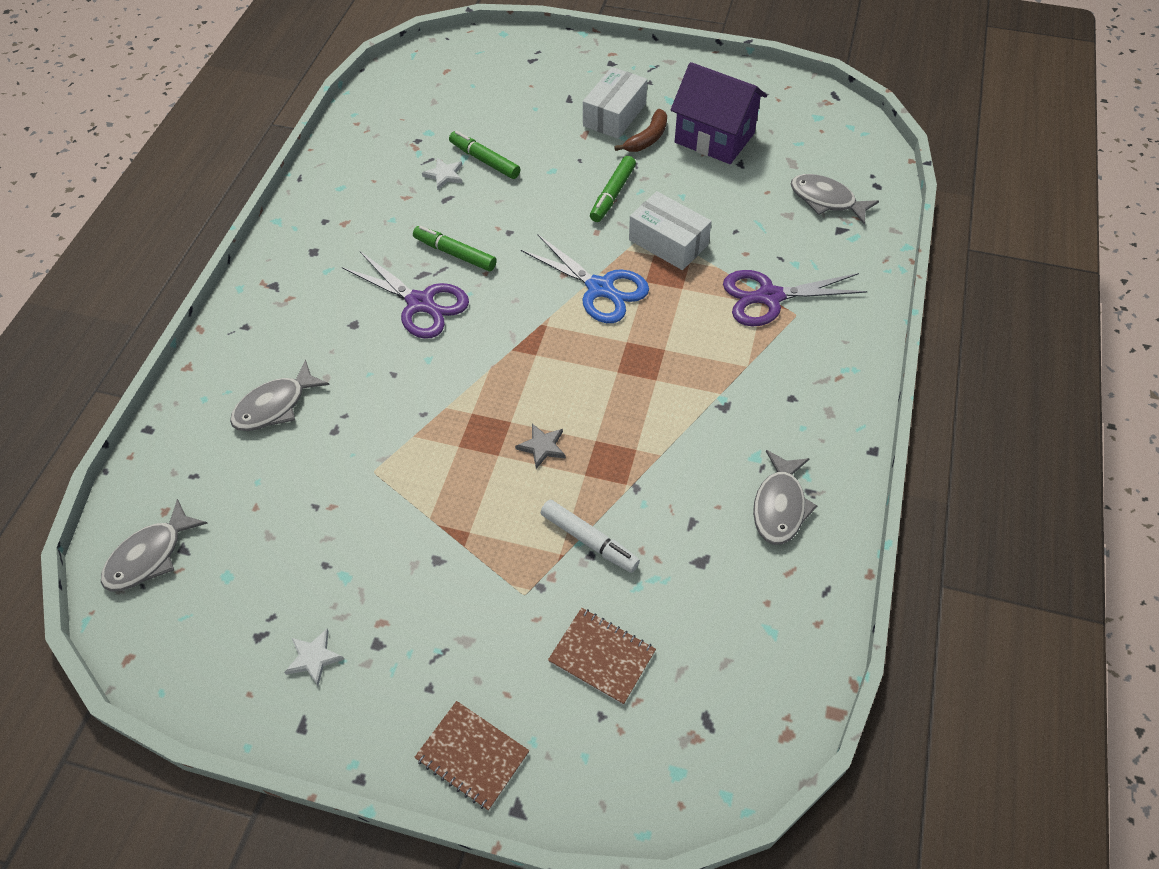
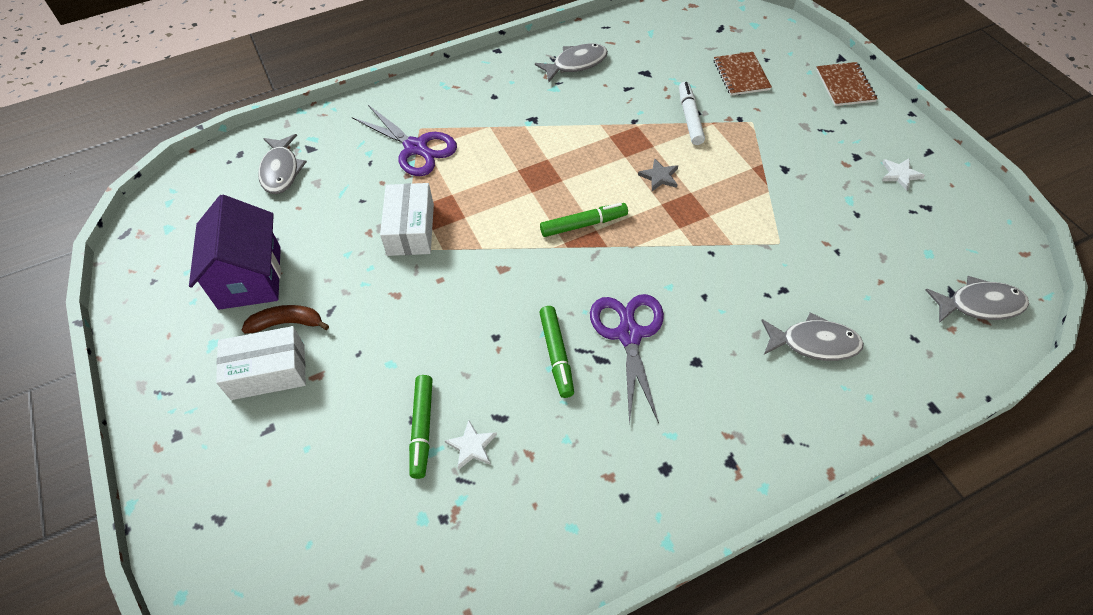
camera: 130 degrees left, 0 degrees up
(600, 288) = (498, 237): blue scissors -> none
(612, 194) = (385, 298): green marker -> green marker (583, 224)

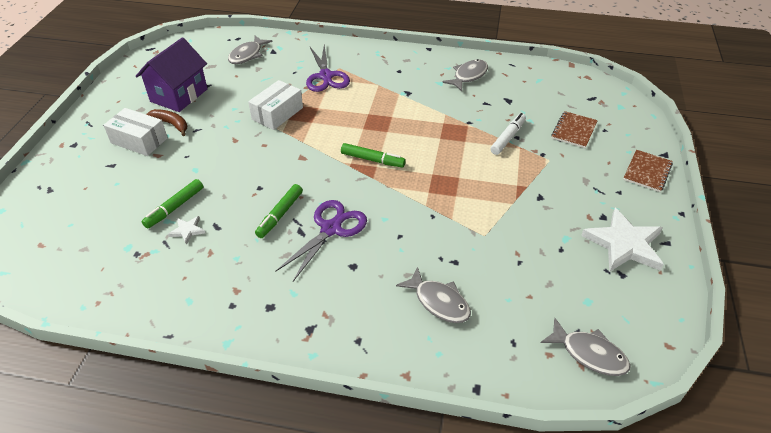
camera: 35 degrees right, 10 degrees down
(576, 64) = (468, 76): grey fish -> grey fish turned 60 degrees counterclockwise
(659, 176) = (449, 159): grey star -> none
(900, 175) = (624, 244): white star -> white star, size x2.20

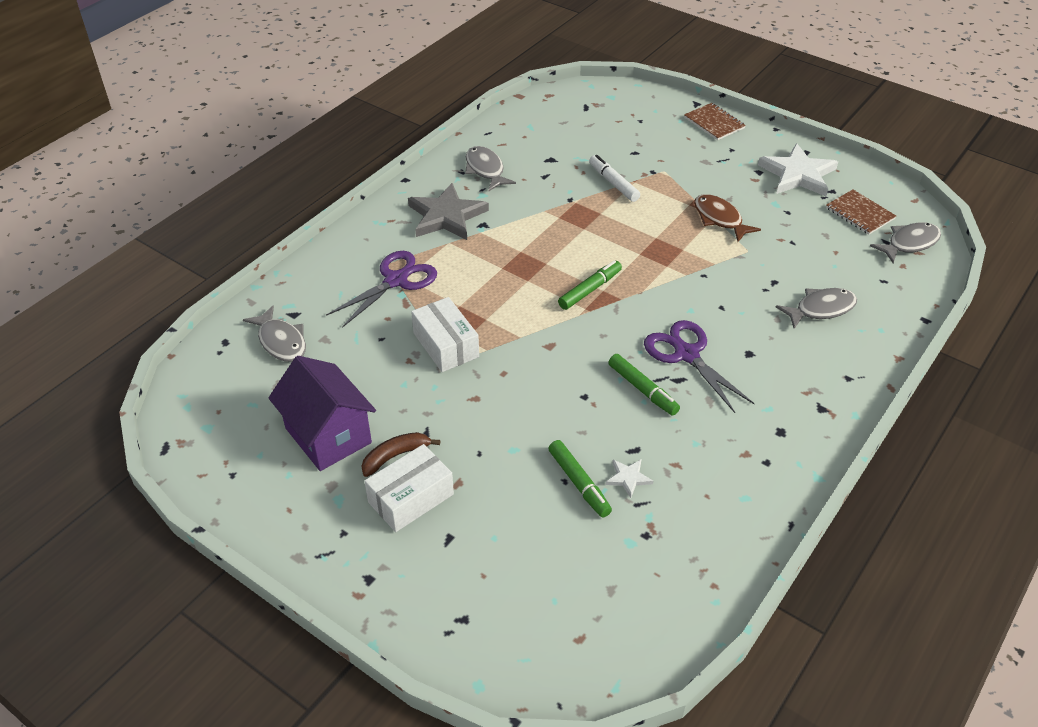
camera: 65 degrees left, 0 degrees up
(326, 76) = (395, 280): purple scissors -> purple scissors turned 60 degrees counterclockwise
(404, 75) = (446, 216): none -> grey star
(513, 208) = (720, 219): none -> brown fish
(574, 130) = (629, 138): brown notebook -> brown notebook (860, 213)

